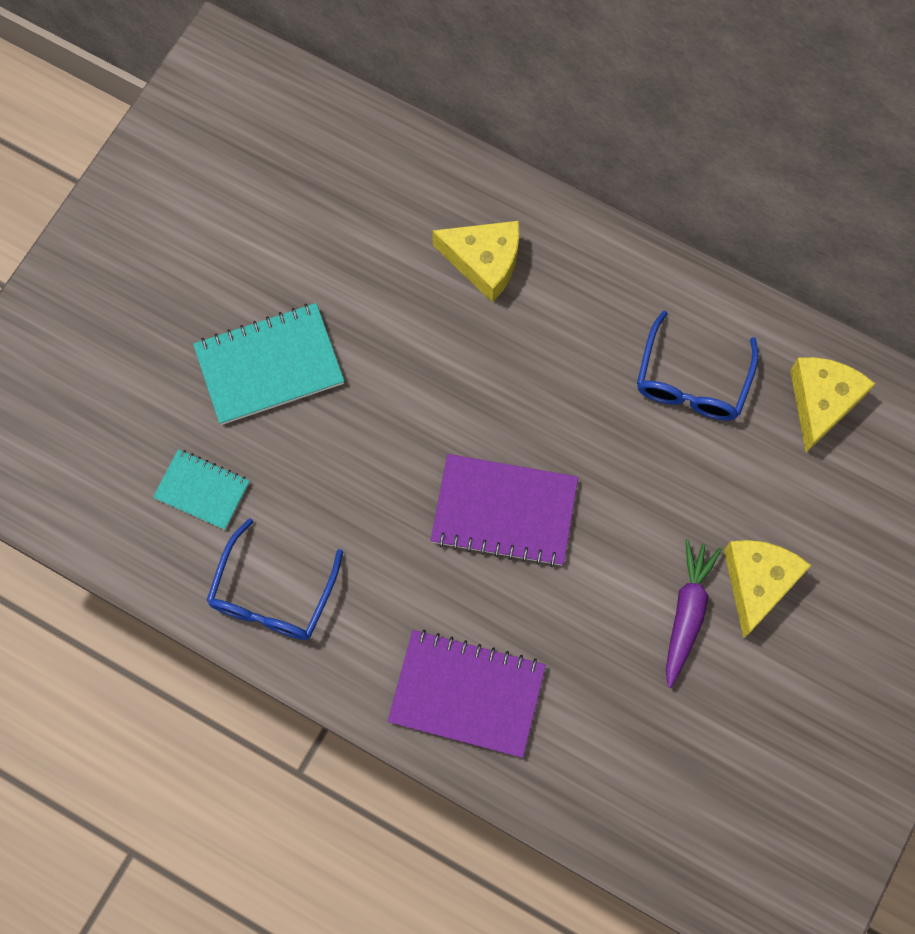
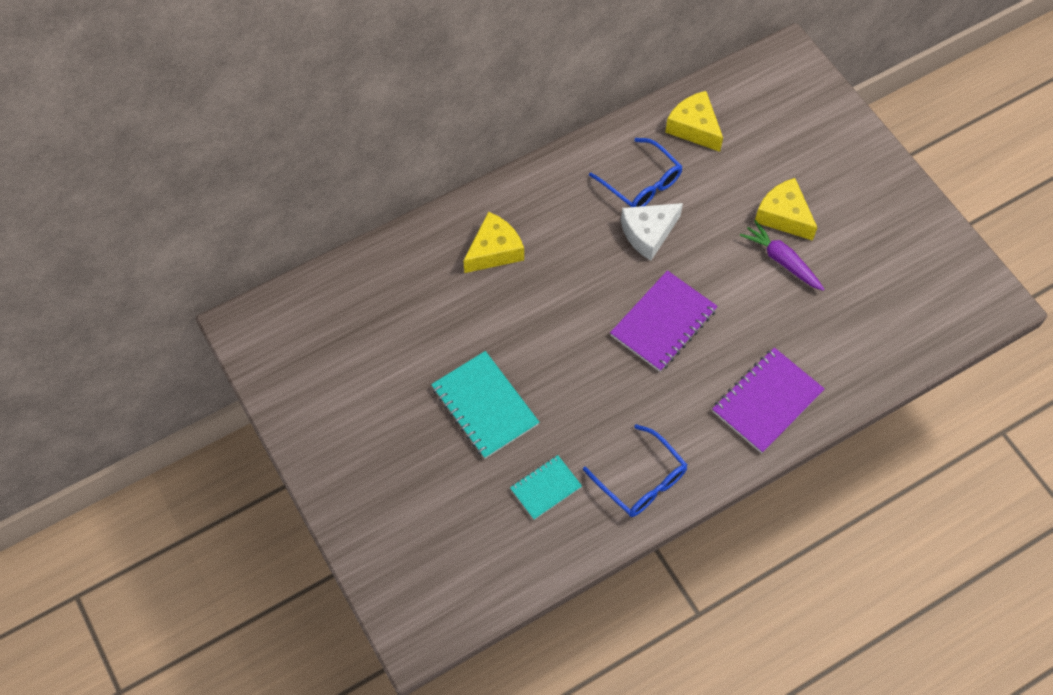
camera: 60 degrees left, 10 degrees down
(269, 365) = (485, 406): turquoise notebook -> turquoise notebook turned 45 degrees counterclockwise
(622, 428) = (648, 233): none -> white cheese

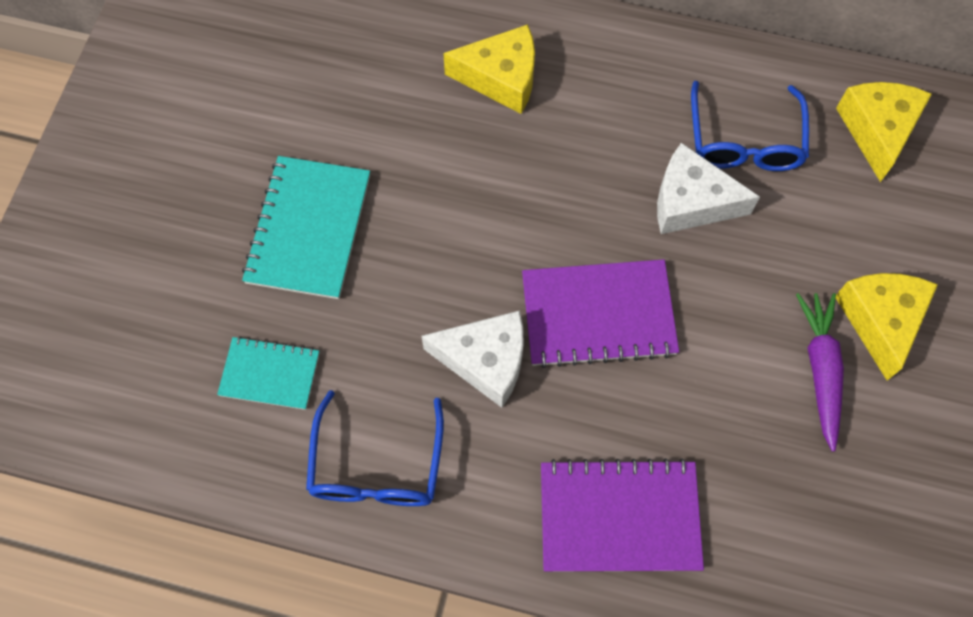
camera: 45 degrees right, 5 degrees up
(636, 389) = (485, 360): none -> white cheese

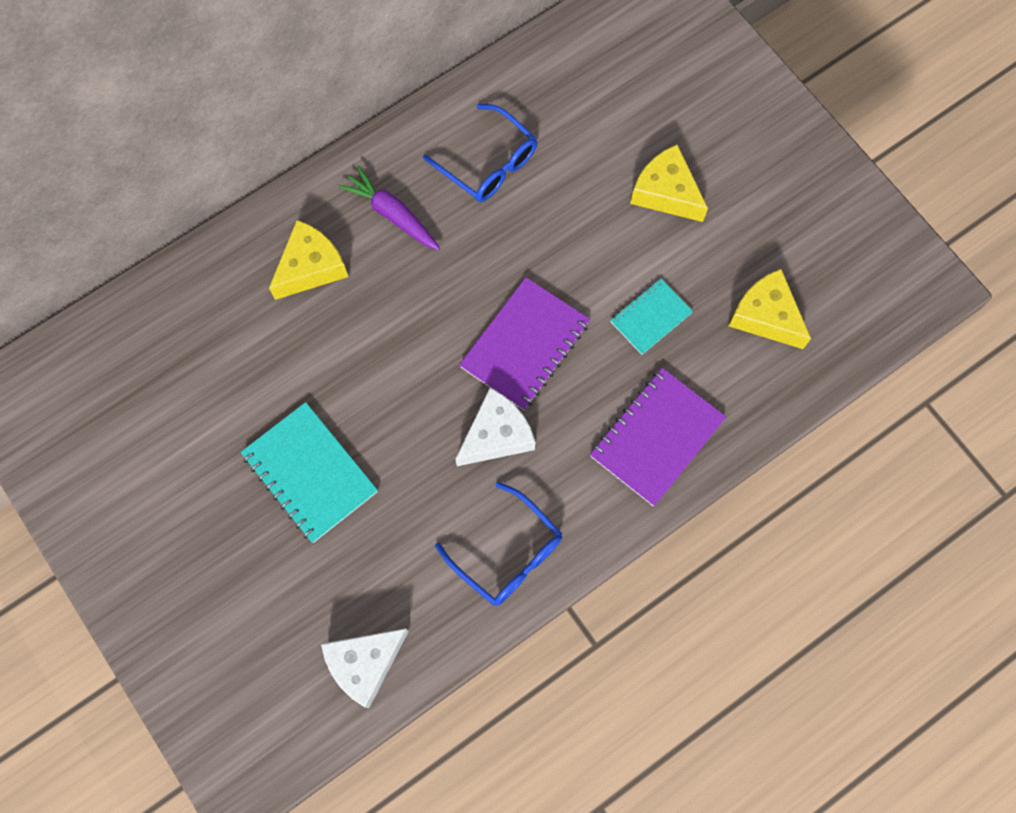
camera: 50 degrees left, 5 degrees up
(270, 374) = (391, 574): turquoise notebook -> turquoise notebook (650, 317)
(691, 202) = (500, 229): white cheese -> white cheese (365, 664)
(820, 370) = (666, 251): purple carrot -> purple carrot (392, 214)
(877, 131) = (550, 84): yellow cheese -> yellow cheese (765, 316)

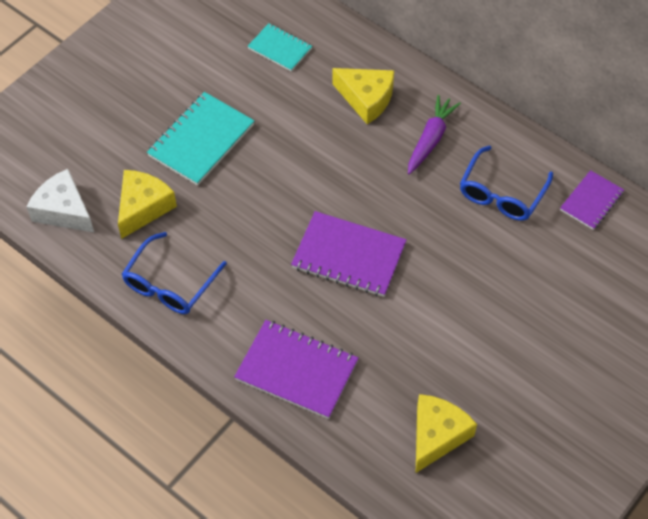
camera: 75 degrees right, 15 degrees down
(496, 435) = (265, 253): white cheese -> none
(525, 79) = (591, 201): none -> purple notebook
(650, 317) = (404, 343): turquoise notebook -> turquoise notebook (280, 48)
(666, 193) = (527, 331): yellow cheese -> yellow cheese (143, 207)

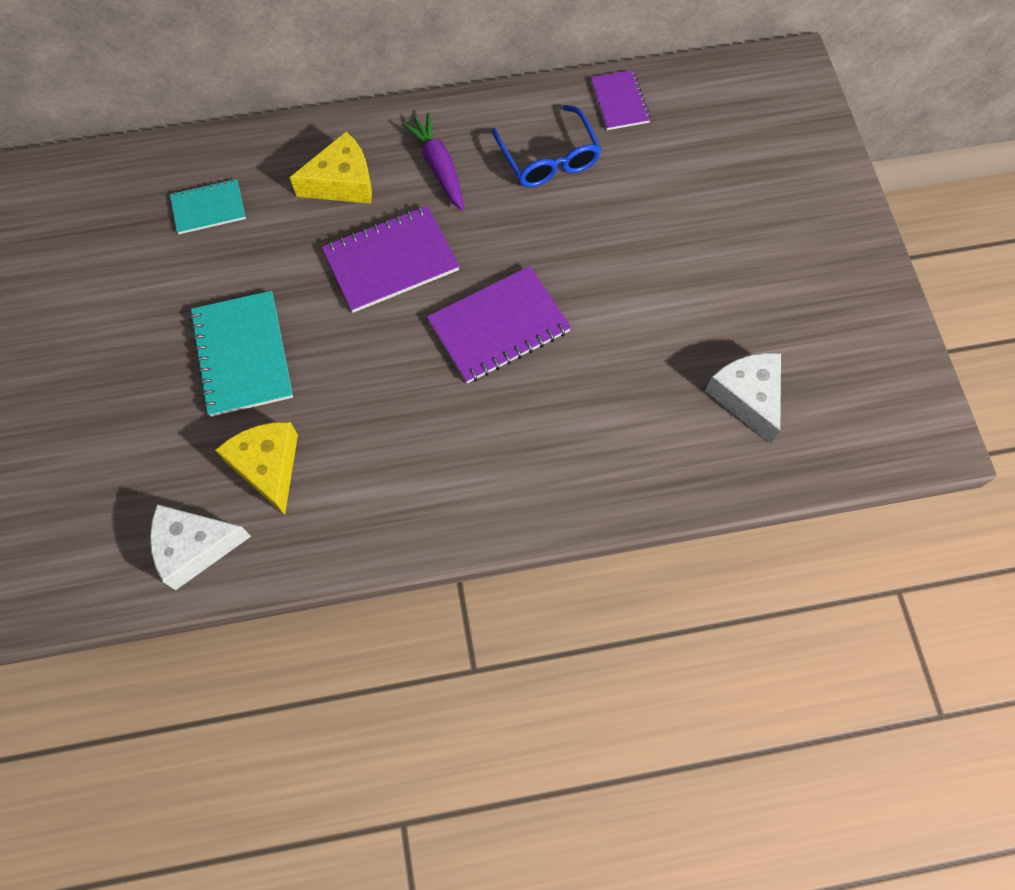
camera: 50 degrees left, 10 degrees up
(170, 284) = (382, 507): blue glasses -> none
(296, 370) = (581, 463): purple notebook -> purple notebook (391, 261)
(436, 435) = (747, 397): yellow cheese -> white cheese

